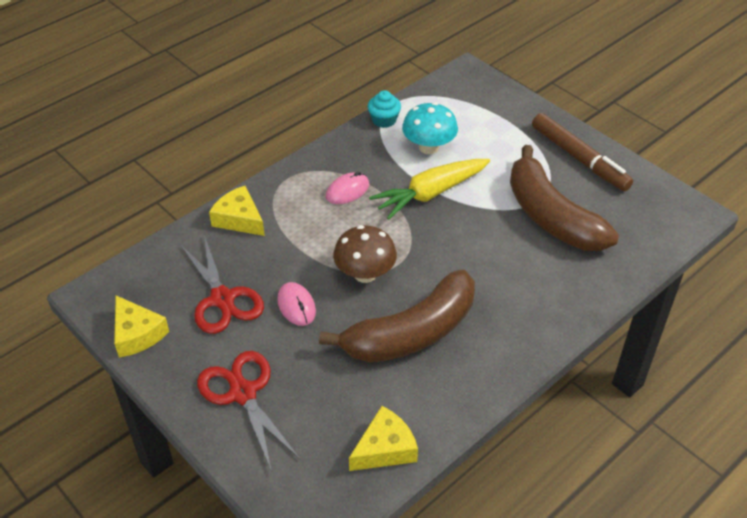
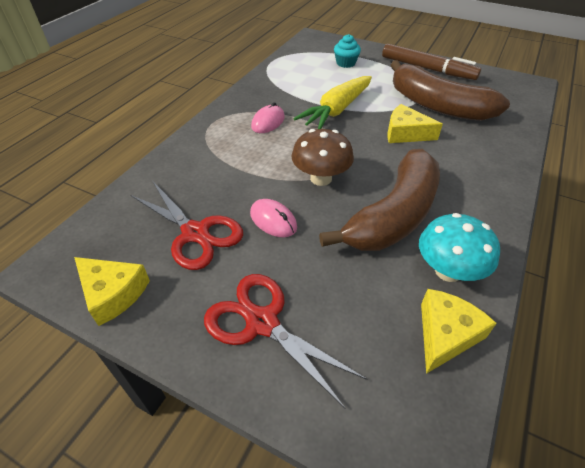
camera: 20 degrees left, 0 degrees up
(239, 219) = (181, 162): yellow cheese -> yellow cheese (405, 133)
(384, 120) = (269, 73): turquoise cupcake -> turquoise cupcake (345, 63)
(429, 147) = (315, 82): turquoise mushroom -> turquoise mushroom (448, 271)

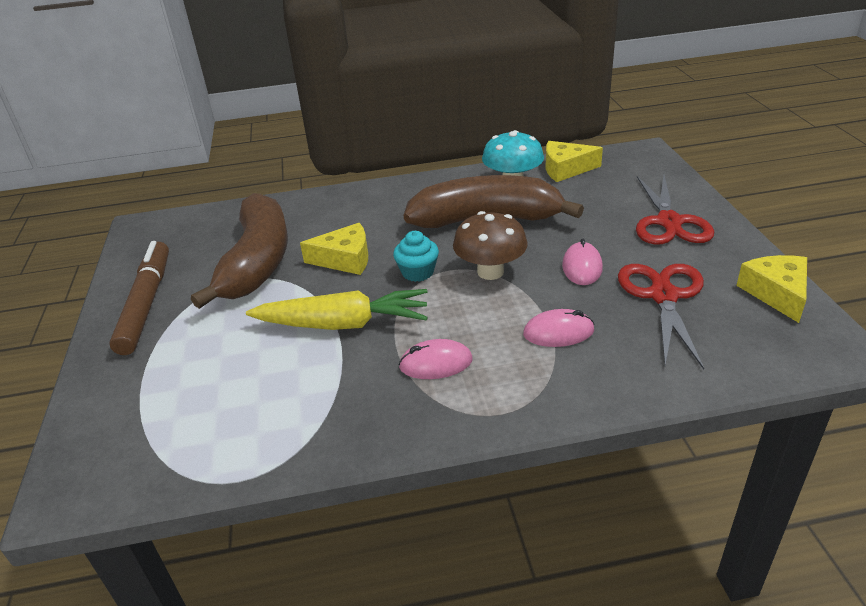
camera: 125 degrees left, 10 degrees down
(232, 169) = (558, 332): none -> pink mouse
(345, 63) = (179, 385): turquoise cupcake -> turquoise cupcake (417, 272)
(405, 133) = (345, 259): yellow cheese -> yellow cheese turned 75 degrees counterclockwise

